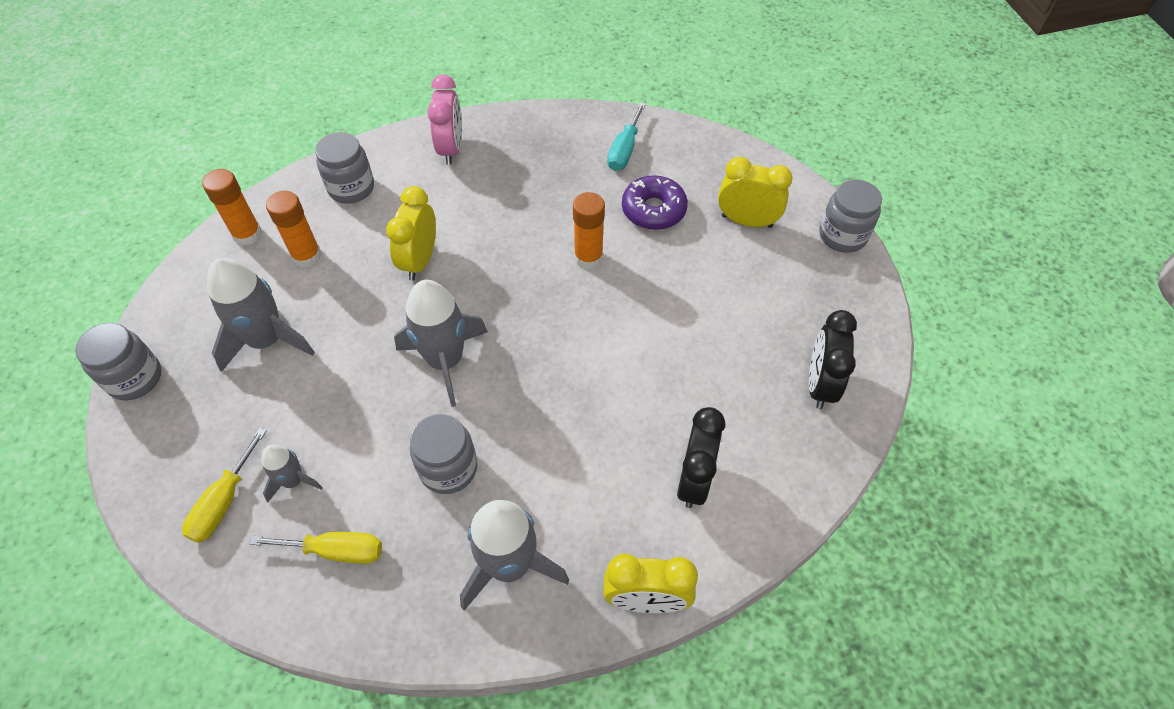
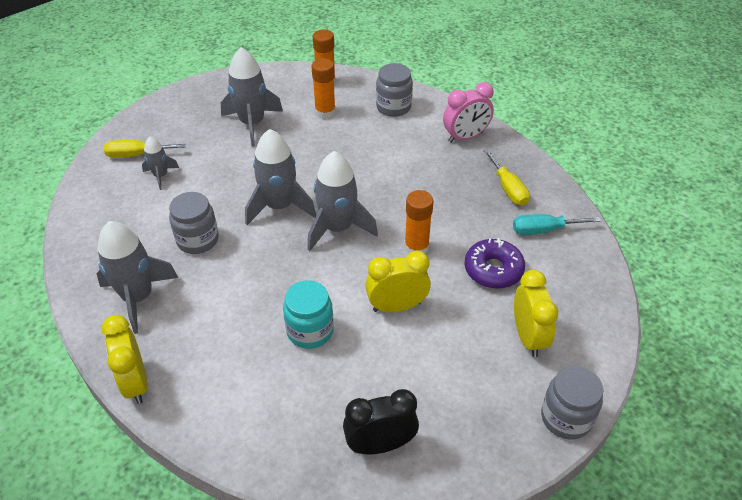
camera: 65 degrees right, 10 degrees down
(135, 378) = (201, 88): grey jar -> none
(336, 551) = (121, 213): yellow screwdriver -> yellow screwdriver (508, 188)
(420, 261) = (354, 162): yellow clock -> yellow clock (397, 306)
(518, 316) = (338, 228): none -> grey rocket
(654, 395) = (310, 331): none -> turquoise jar
(694, 480) = (245, 381): black clock -> none

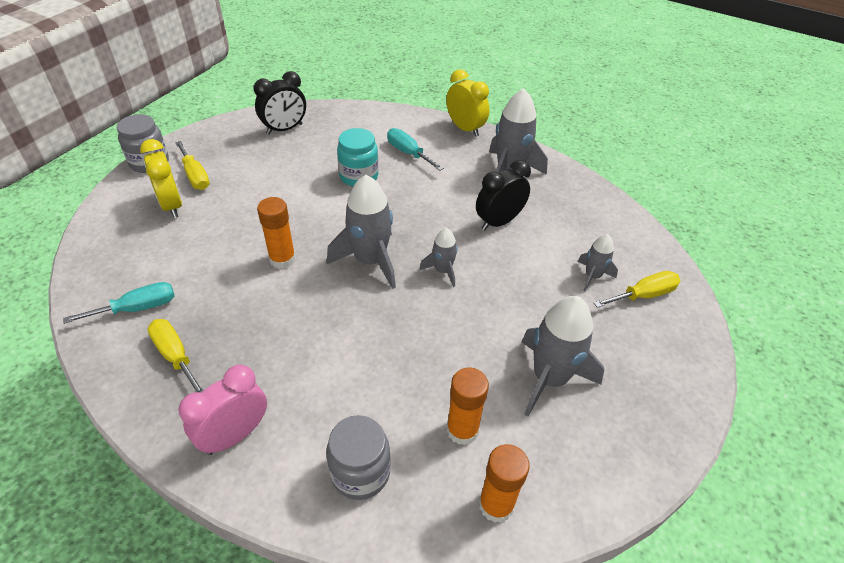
camera: 160 degrees right, 0 degrees up
(198, 240) = (499, 222): grey jar -> black clock
(234, 355) = (408, 153): none -> turquoise screwdriver
(279, 206) = (442, 271): grey rocket -> grey rocket, size x0.54
(397, 306) = (291, 206): yellow clock -> none
(493, 270) = (200, 253): purple donut -> none
(504, 378) = (195, 176): none -> yellow screwdriver

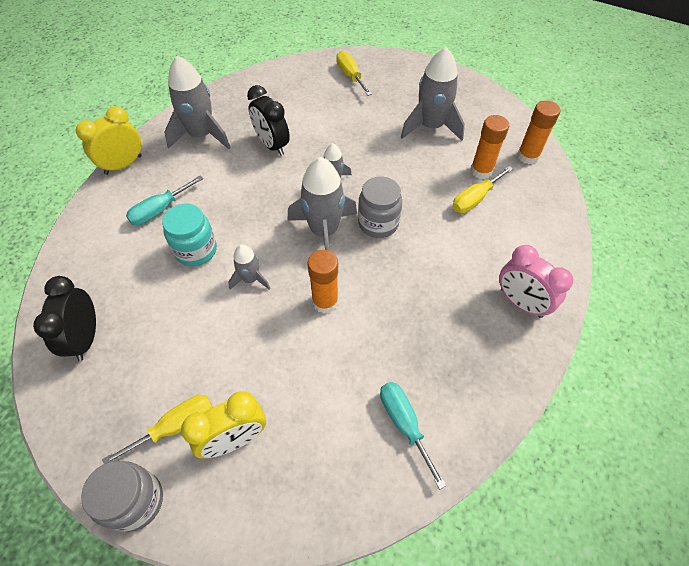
camera: 90 degrees left, 10 degrees up
(175, 356) = (456, 368): yellow screwdriver -> yellow screwdriver (475, 199)
(284, 129) = (86, 338): black clock -> black clock turned 150 degrees counterclockwise
(360, 473) = (527, 222): grey jar -> grey jar (378, 223)
(592, 276) = (334, 98): grey rocket -> grey rocket (250, 279)

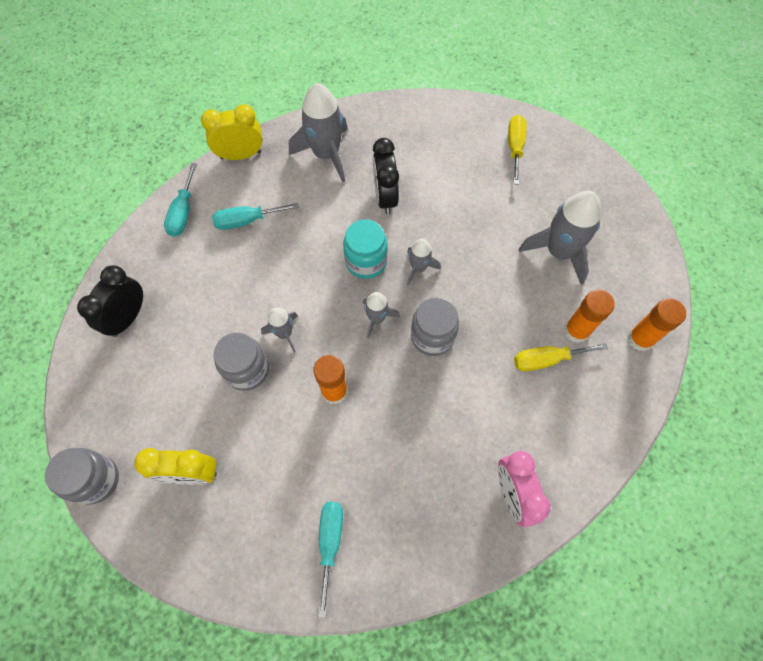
camera: 30 degrees right, 10 degrees up
(93, 229) = (183, 212): none -> turquoise screwdriver
(176, 426) = (154, 436): yellow screwdriver -> none
(196, 250) = (255, 279): turquoise jar -> turquoise jar (366, 261)
(234, 324) = (247, 370): none -> grey jar
(324, 231) = (377, 318): grey rocket -> grey rocket, size x0.54

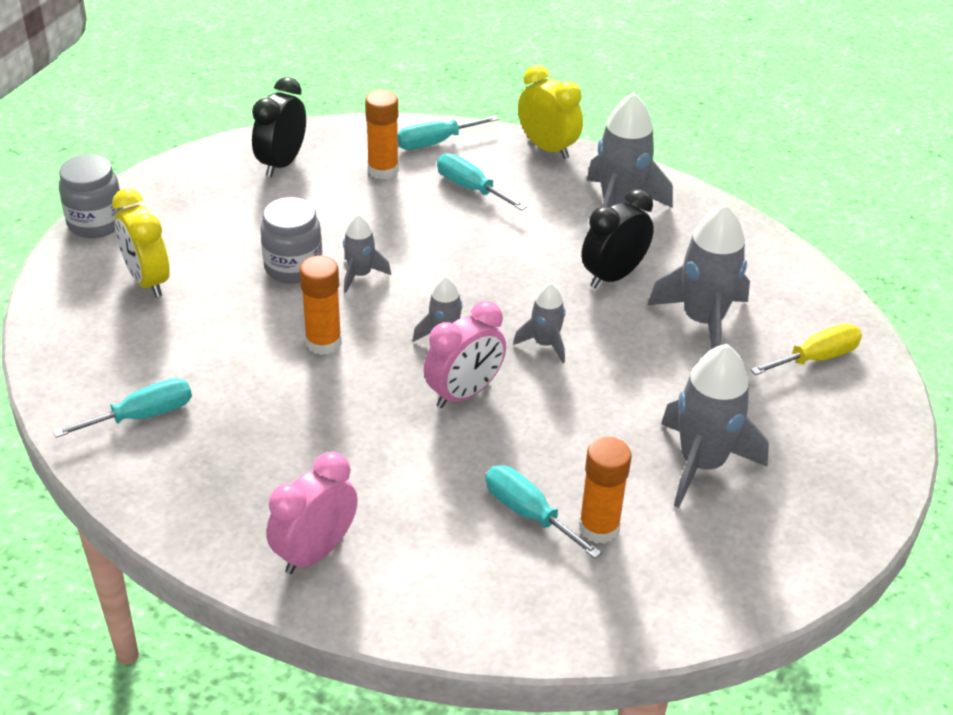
camera: 55 degrees right, 25 degrees down
(128, 318) = (282, 163): black clock -> black clock turned 60 degrees counterclockwise
(366, 261) = (510, 297): turquoise jar -> none
(432, 336) = (464, 393): grey jar -> pink clock
(452, 179) = (703, 321): none -> grey rocket
(546, 360) = (528, 513): yellow screwdriver -> turquoise screwdriver
(640, 339) = (650, 602): orange glue stick -> orange glue stick (383, 170)

